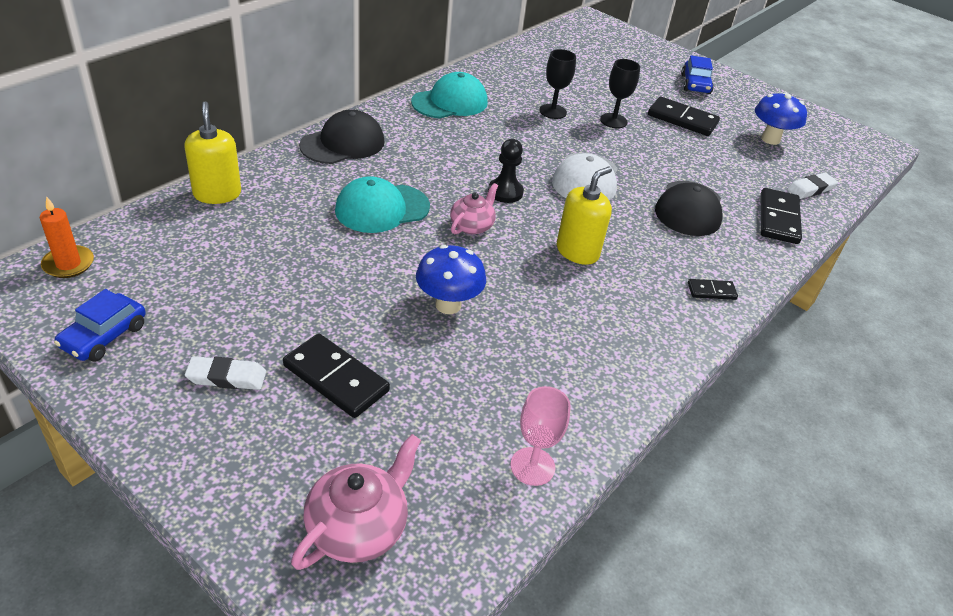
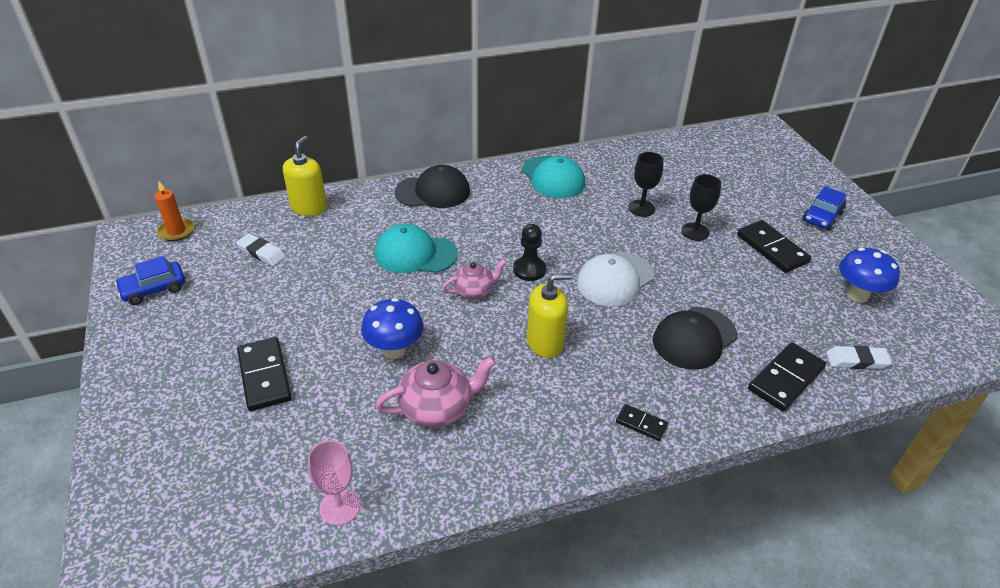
camera: 35 degrees right, 0 degrees up
(226, 377) = (198, 346): white eraser -> white eraser (261, 252)
(358, 527) = (182, 492): pink teapot -> pink teapot (437, 407)
(450, 102) = (553, 178): turquoise cap -> turquoise cap turned 60 degrees clockwise

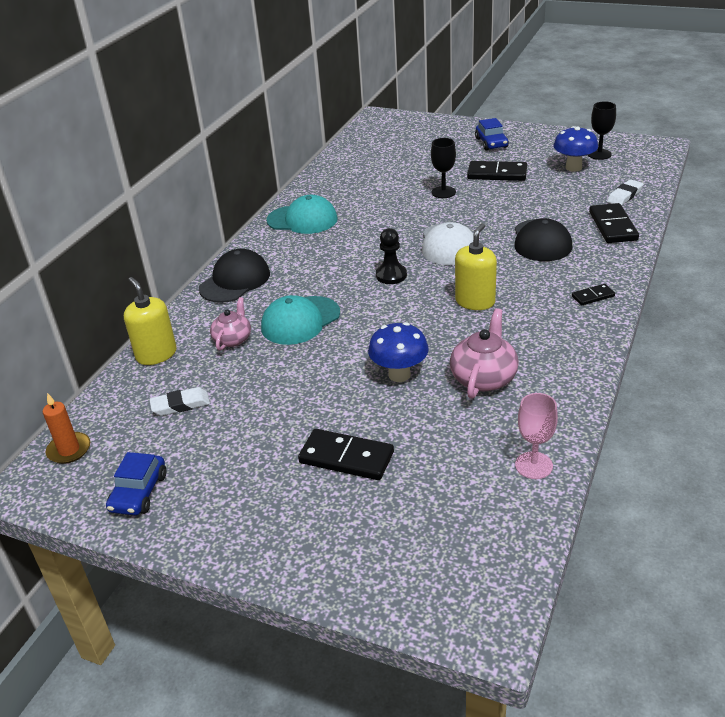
camera: 45 degrees left, 5 degrees down
(474, 290) = (381, 309): pink teapot -> pink teapot (233, 339)
(641, 208) = (390, 200): black goblet -> black goblet (599, 154)

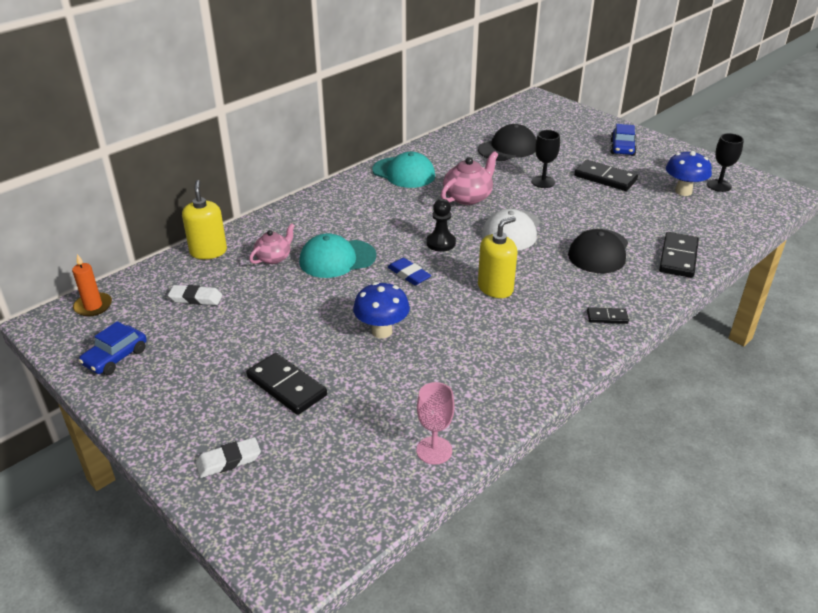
camera: 20 degrees right, 0 degrees up
(235, 281) = (311, 209): black cap -> black cap (508, 148)
(383, 314) = (409, 274): none -> blue eraser
(484, 377) = (451, 358): pink teapot -> pink teapot (468, 197)
(624, 196) = (713, 232): white eraser -> white eraser (228, 461)

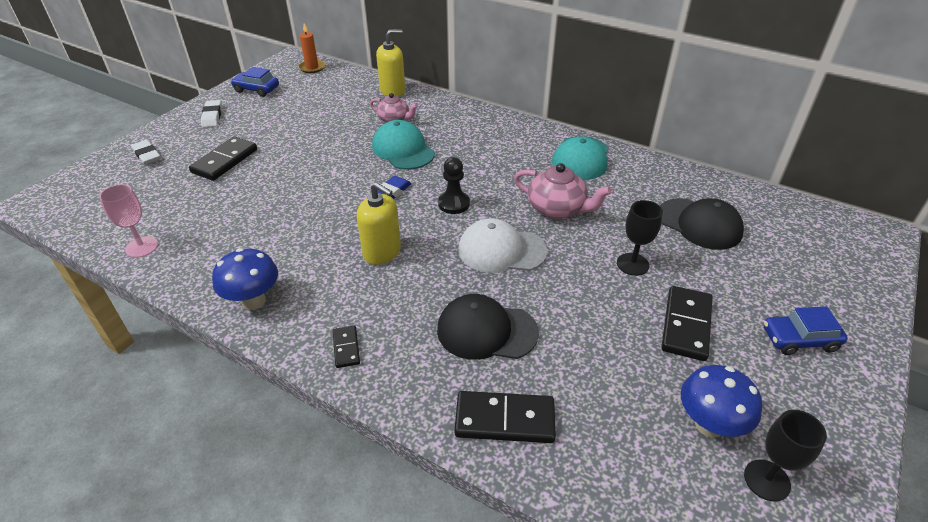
camera: 75 degrees right, 5 degrees up
(196, 298) = (329, 100): white eraser -> white eraser (212, 116)
(382, 331) = (299, 193): blue mushroom -> blue mushroom (253, 301)

